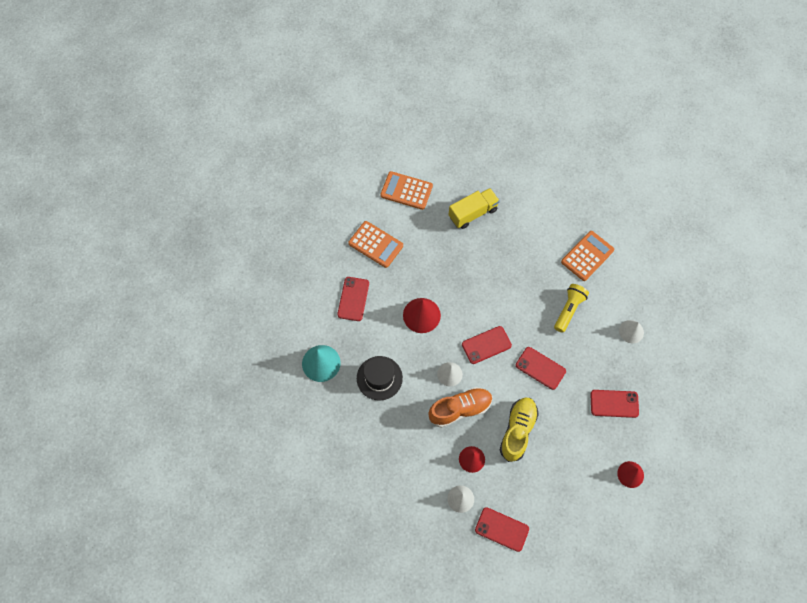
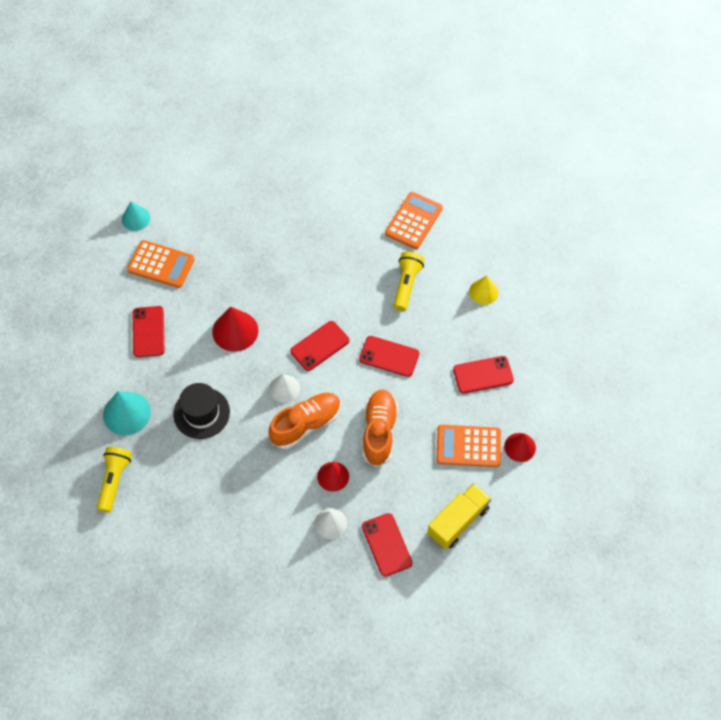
camera: 15 degrees left, 5 degrees down
(299, 417) = (114, 480): none -> yellow flashlight
(364, 201) = (136, 218): none -> turquoise cone
(406, 191) = (183, 196): orange calculator -> orange calculator (468, 446)
(472, 213) = (268, 203): yellow truck -> yellow truck (458, 521)
(502, 529) = (386, 545): red phone -> red phone turned 60 degrees clockwise
(517, 431) = (379, 432): yellow shoe -> orange shoe
(631, 331) = (483, 291): white cone -> yellow cone

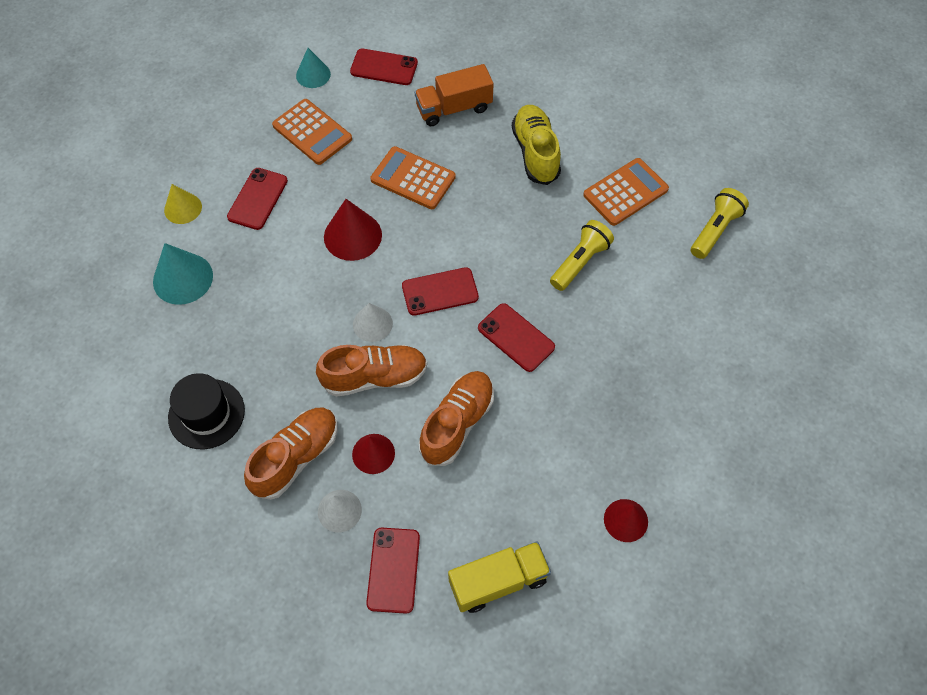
camera: 25 degrees right, 0 degrees up
(114, 480) = (125, 348): yellow flashlight -> yellow flashlight (715, 230)
(201, 413) = (264, 313): black hat -> black hat (206, 414)
(258, 204) = (454, 108): none -> orange truck
(281, 502) = (296, 457): none -> orange shoe
(335, 216) = (535, 152): none -> yellow shoe
(468, 446) = (559, 490): orange calculator -> orange calculator (413, 178)
(483, 291) = (671, 307): yellow cone -> yellow cone (183, 208)
(483, 375) = (622, 408): red phone -> red phone (384, 67)

